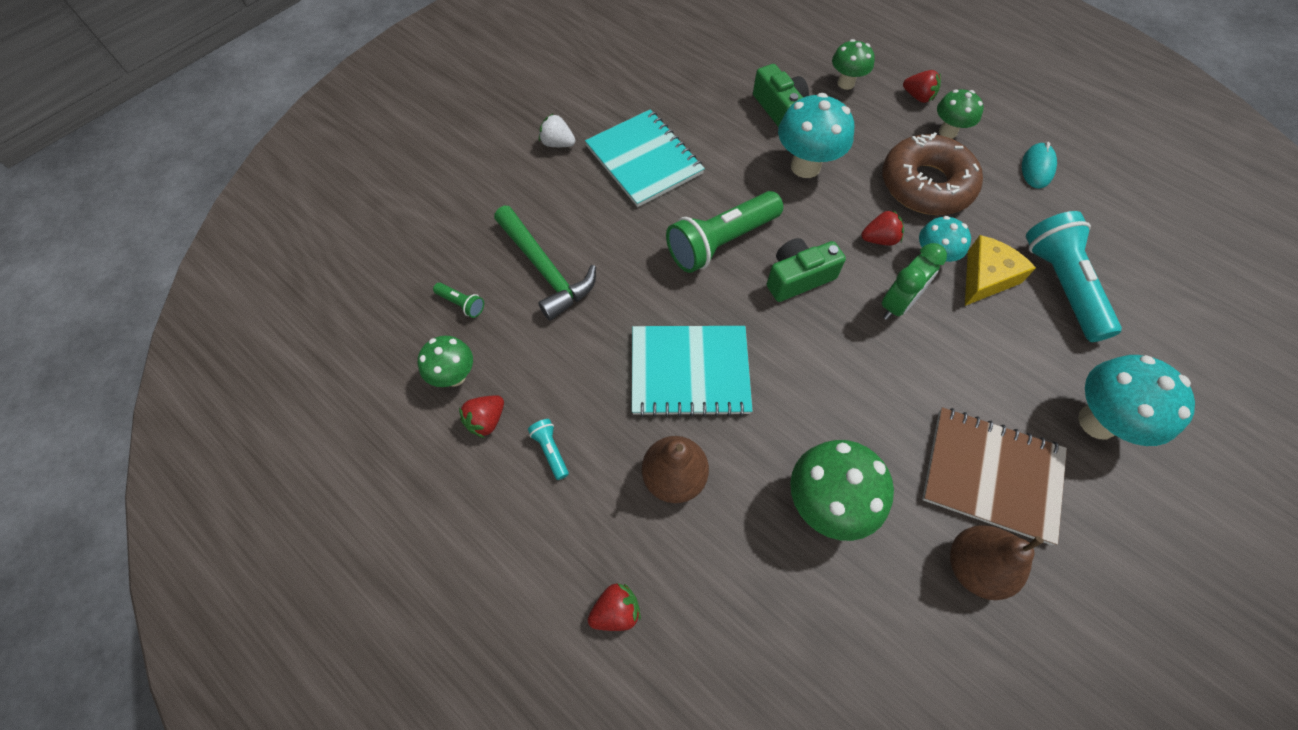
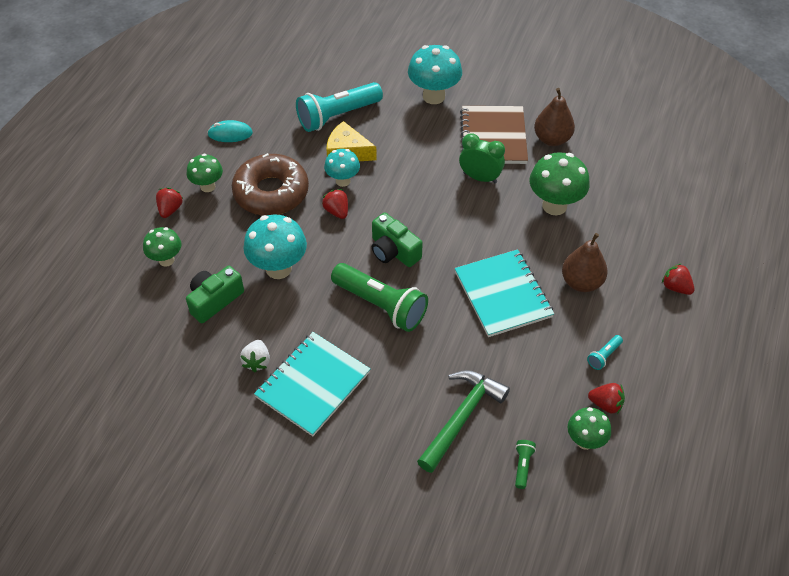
camera: 110 degrees left, 10 degrees down
(557, 143) = (317, 463): white strawberry -> white strawberry (257, 361)
(897, 304) = (391, 193): green clock -> green clock (480, 178)

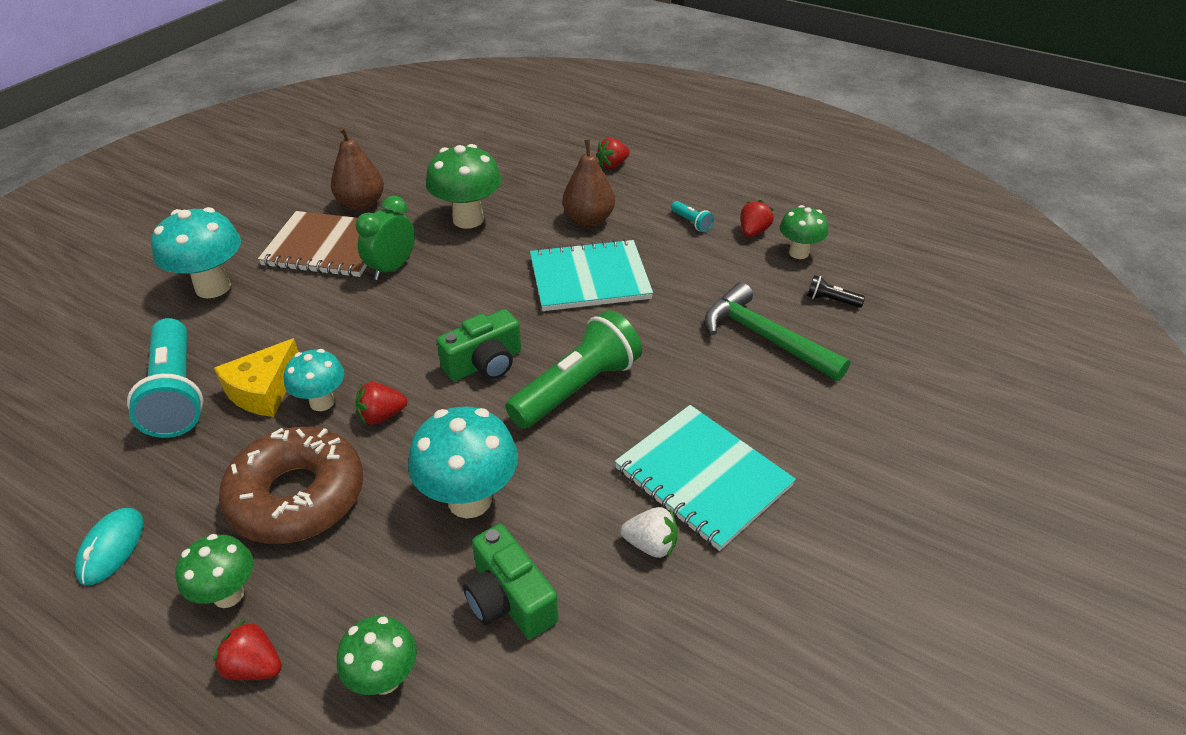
camera: 80 degrees left, 10 degrees down
(522, 466) = (831, 300): green flashlight -> black flashlight

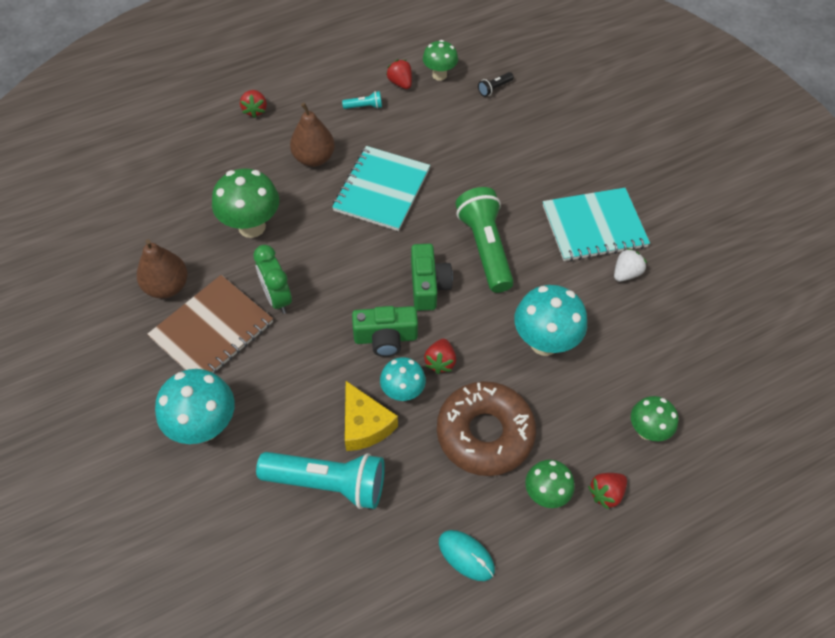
camera: 60 degrees left, 15 degrees up
(509, 599) = (626, 353): green camera -> green camera (385, 338)
(765, 338) = (504, 137): green hammer -> none

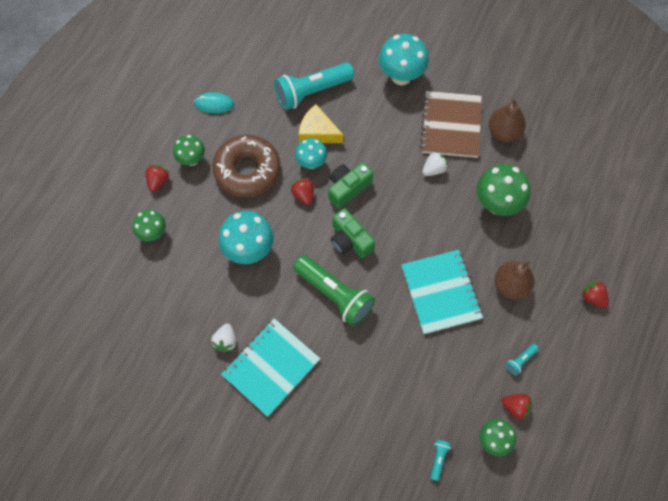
camera: 145 degrees right, 10 degrees up
(277, 298) = (434, 169): green clock -> white strawberry
(494, 88) = (438, 459): black flashlight -> turquoise flashlight

